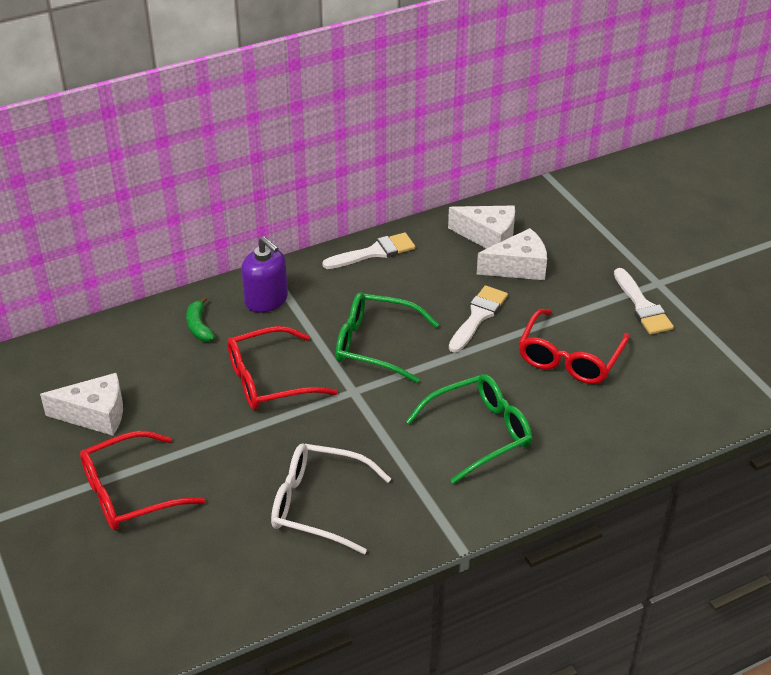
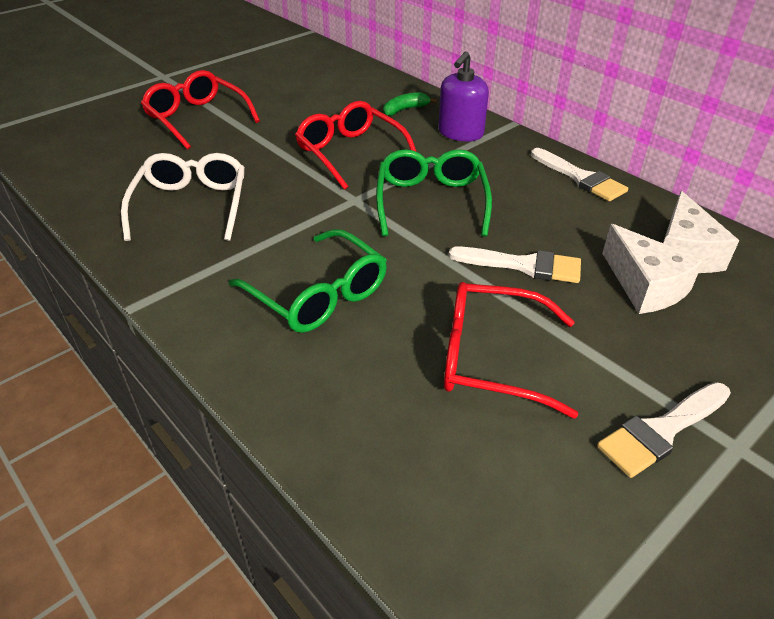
camera: 75 degrees right, 0 degrees up
(95, 414) = (280, 90): white cheese -> none

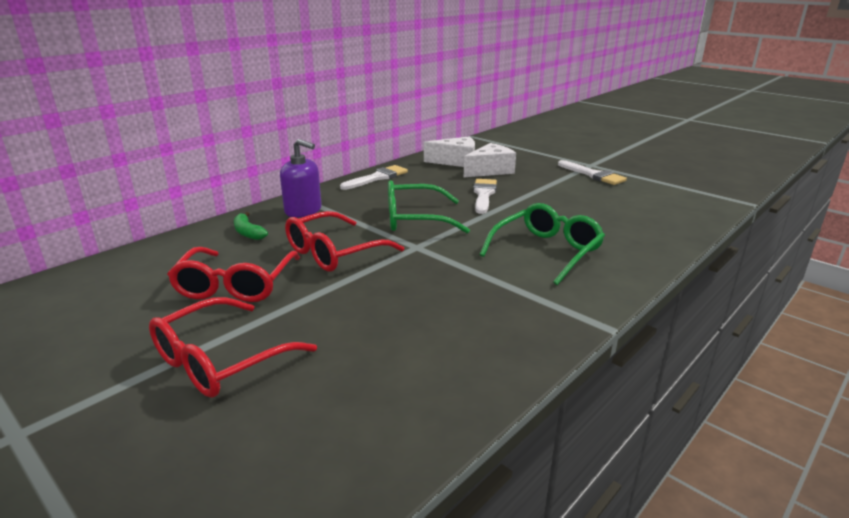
camera: 95 degrees left, 15 degrees down
(191, 206) = (442, 326): white glasses -> none
(492, 358) = (572, 203): red glasses -> red glasses (236, 285)

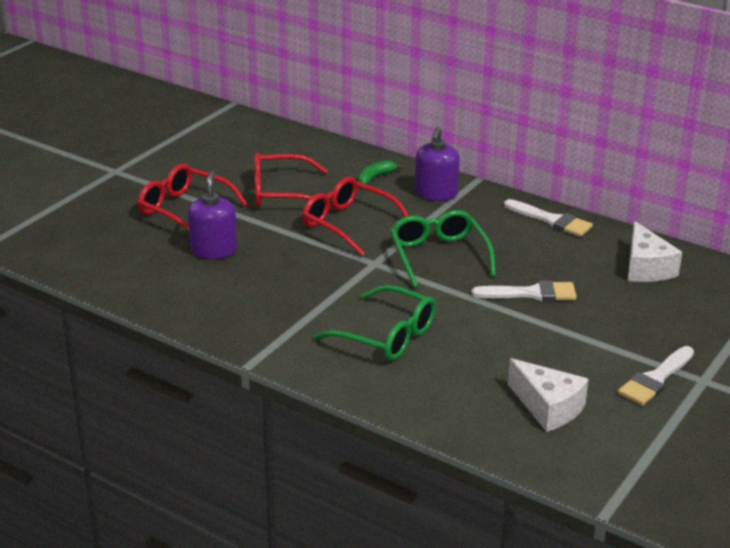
camera: 80 degrees right, 5 degrees up
(348, 340) = (214, 250): none -> purple soap dispenser
(490, 170) = (624, 295): white cheese -> white cheese (548, 407)

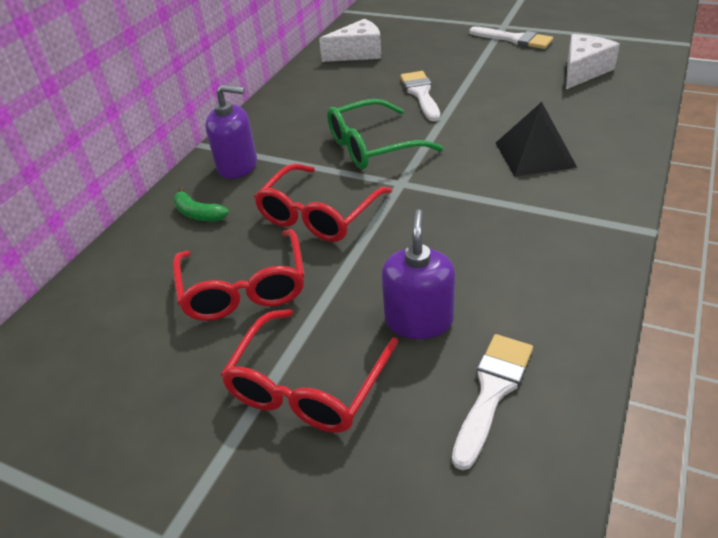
camera: 95 degrees left, 10 degrees up
(214, 250) = (419, 320): purple soap dispenser -> purple soap dispenser turned 105 degrees clockwise
(386, 336) = (535, 154): green glasses -> black pyramid
(552, 220) = (286, 97): white brush -> white brush (492, 391)

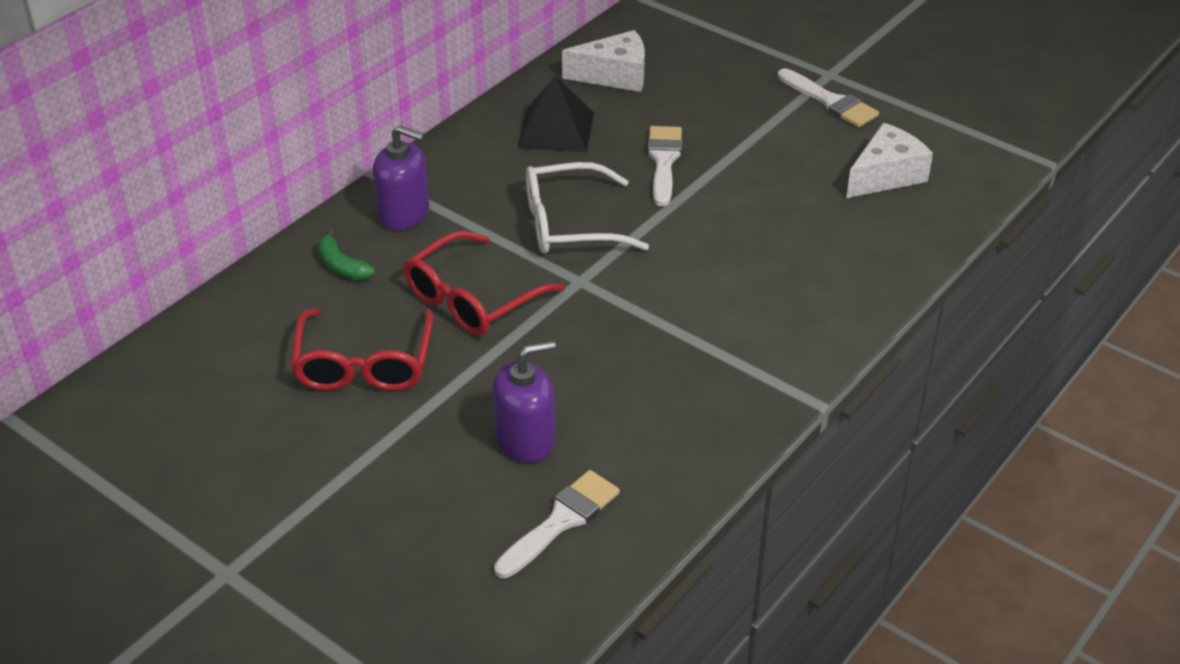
camera: 10 degrees right, 0 degrees up
(308, 385) = (393, 475): red glasses -> none
(372, 146) = (570, 224): green glasses -> white glasses
(419, 320) = (525, 439): purple soap dispenser -> purple soap dispenser turned 45 degrees clockwise
(535, 154) = (752, 280): black pyramid -> black pyramid (556, 129)

